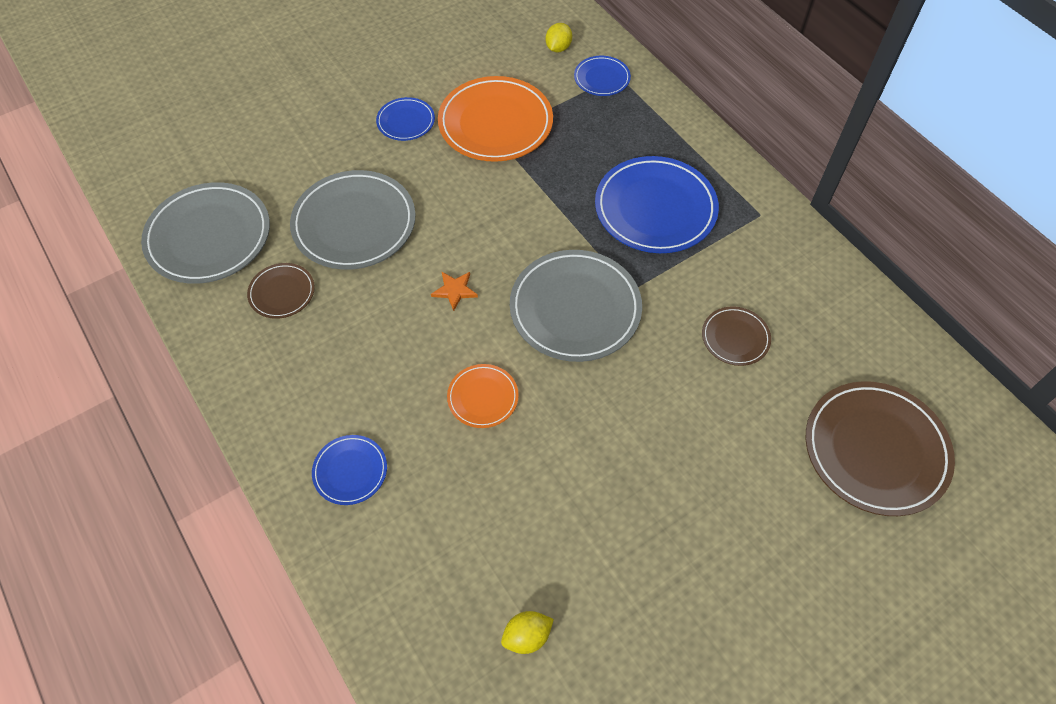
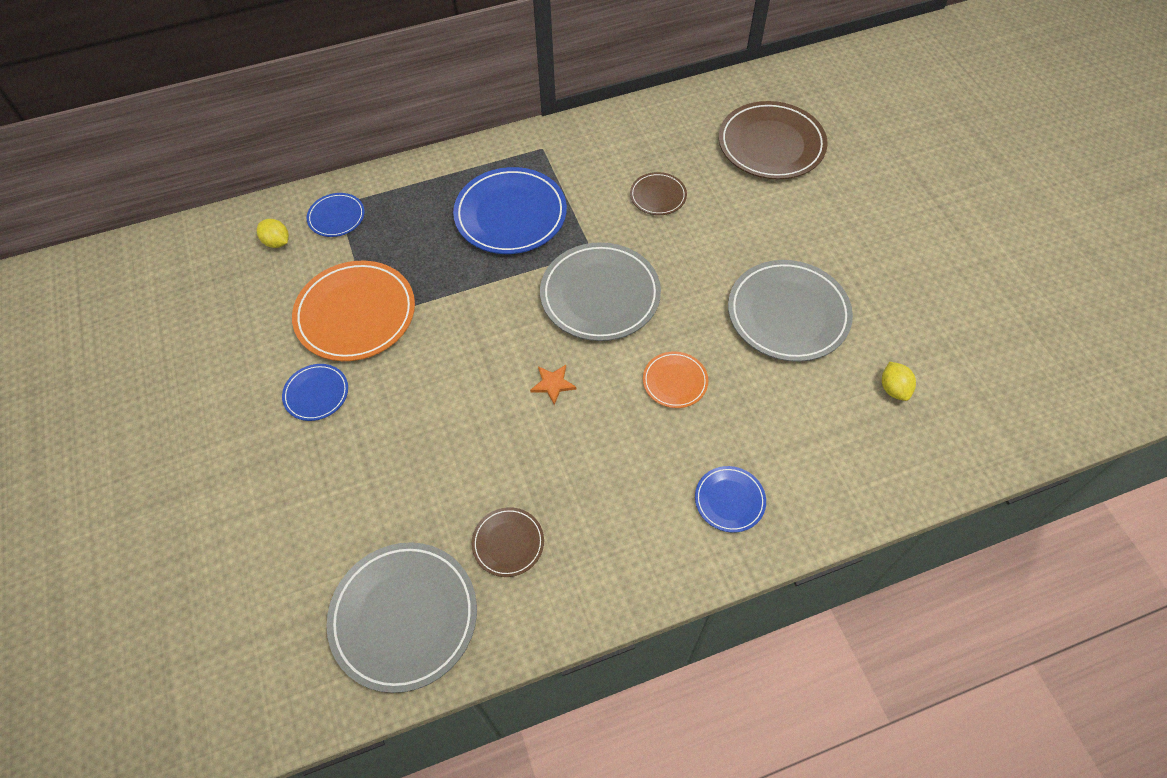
camera: 75 degrees left, 0 degrees up
(354, 223) = (440, 462): grey plate -> grey plate (788, 314)

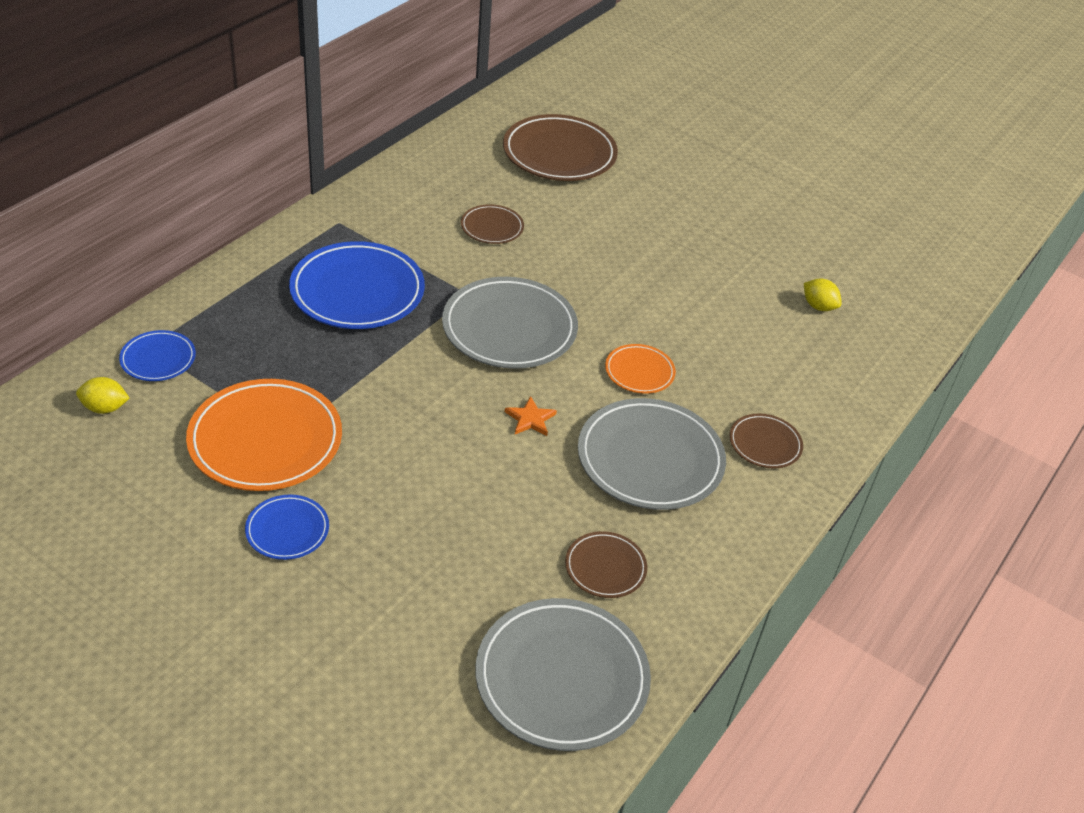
camera: 40 degrees left, 15 degrees down
(729, 500) = (765, 444): blue plate -> brown plate
(788, 314) = (688, 282): grey plate -> grey plate (650, 459)

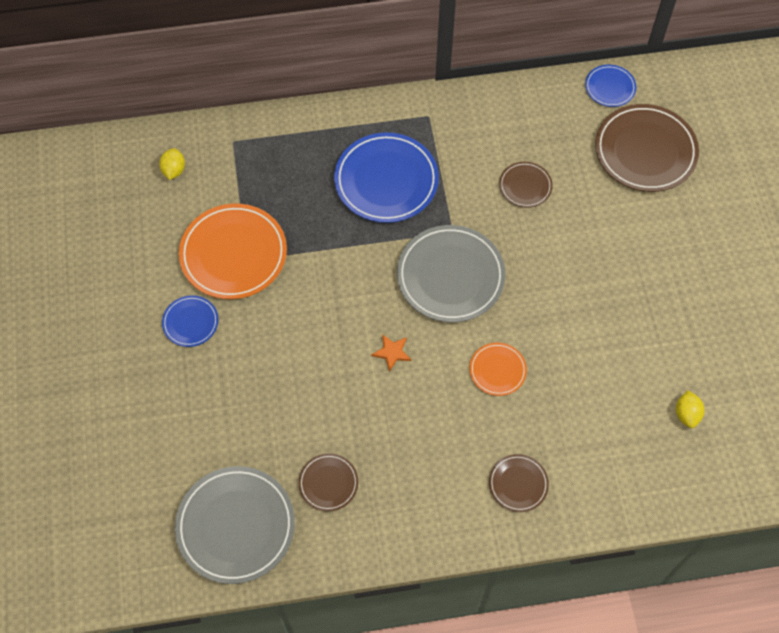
camera: 50 degrees right, 20 degrees up
(105, 408) = (174, 170): yellow lemon -> yellow lemon turned 45 degrees clockwise
(158, 359) = (229, 154): blue plate -> blue plate (610, 87)
(650, 459) = (433, 436): grey plate -> none

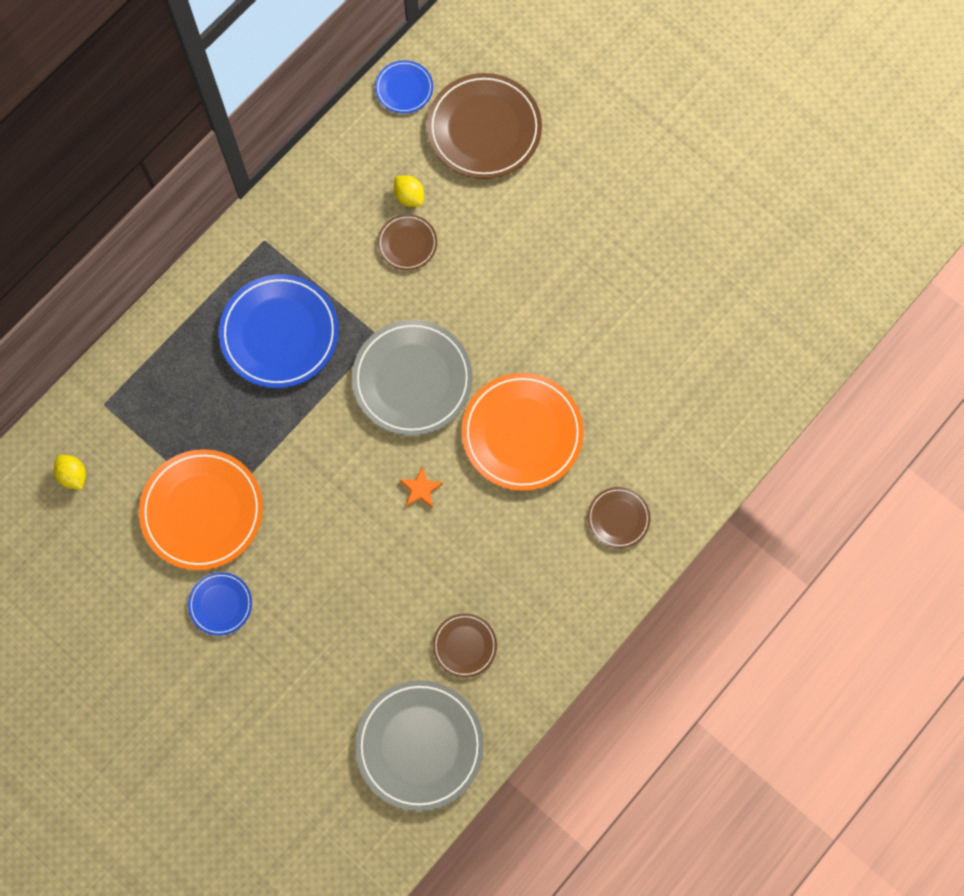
camera: 40 degrees left, 10 degrees up
(497, 370) = (522, 433): orange plate -> orange plate, size x1.96
(686, 414) = (703, 348): yellow lemon -> yellow lemon (409, 196)

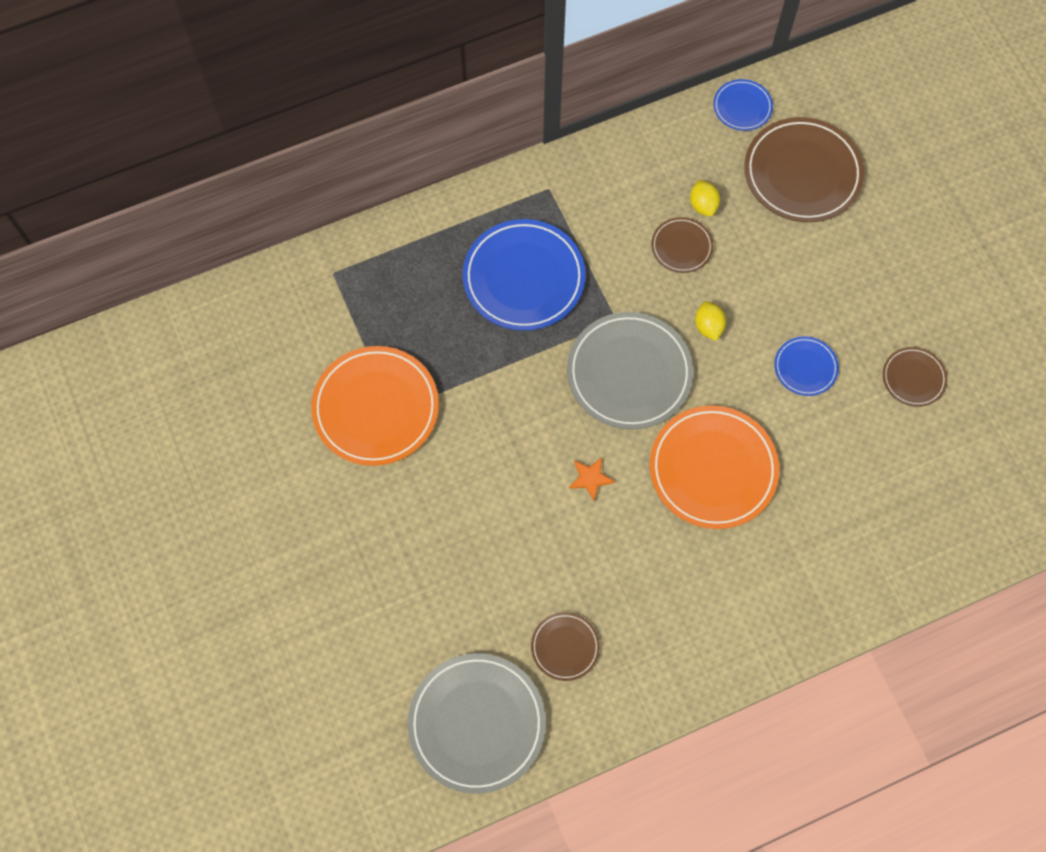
camera: 25 degrees right, 5 degrees down
(73, 475) = (275, 324): yellow lemon -> yellow lemon (708, 326)
(220, 604) = (352, 501): blue plate -> blue plate (805, 367)
(618, 518) = (772, 592): brown plate -> brown plate (913, 378)

